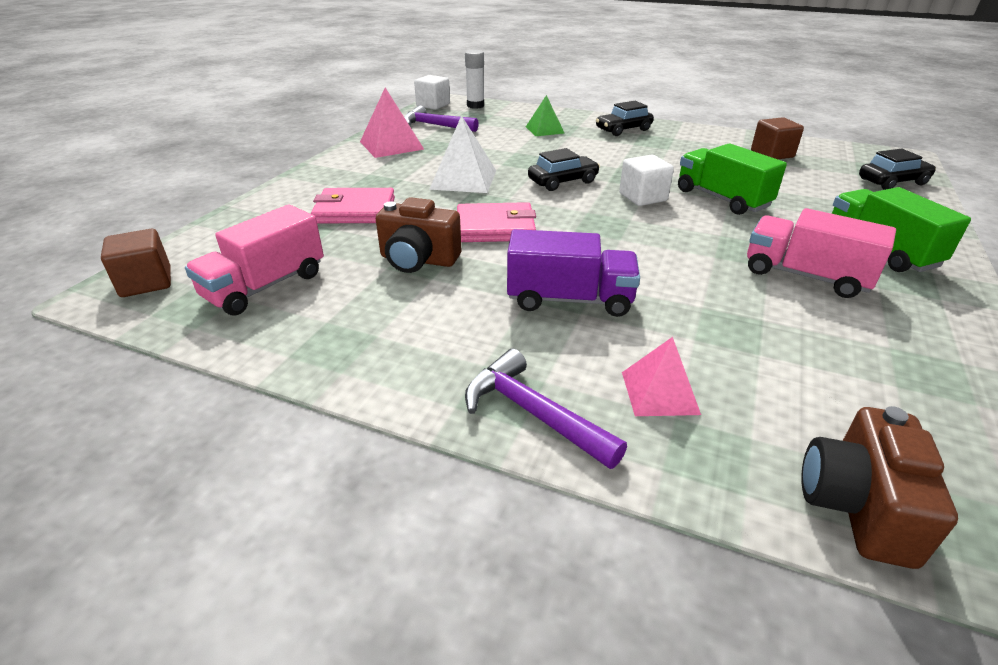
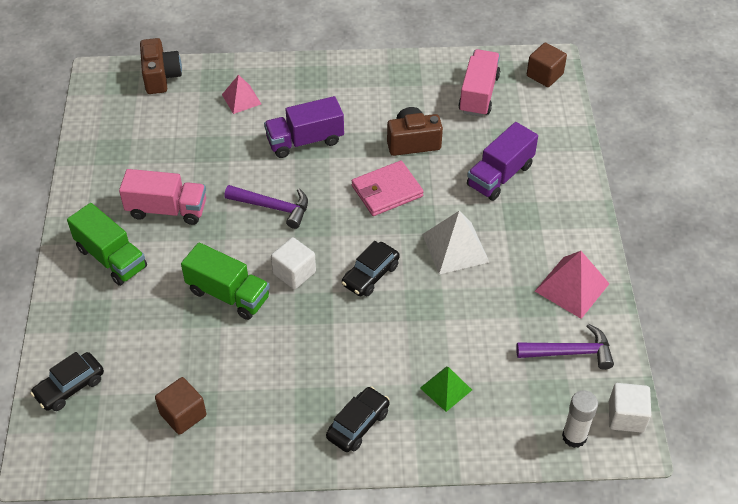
camera: 155 degrees right, 15 degrees up
(355, 210) = (500, 175): pink wallet -> purple truck
(533, 413) = (292, 73): purple hammer -> purple hammer (273, 207)

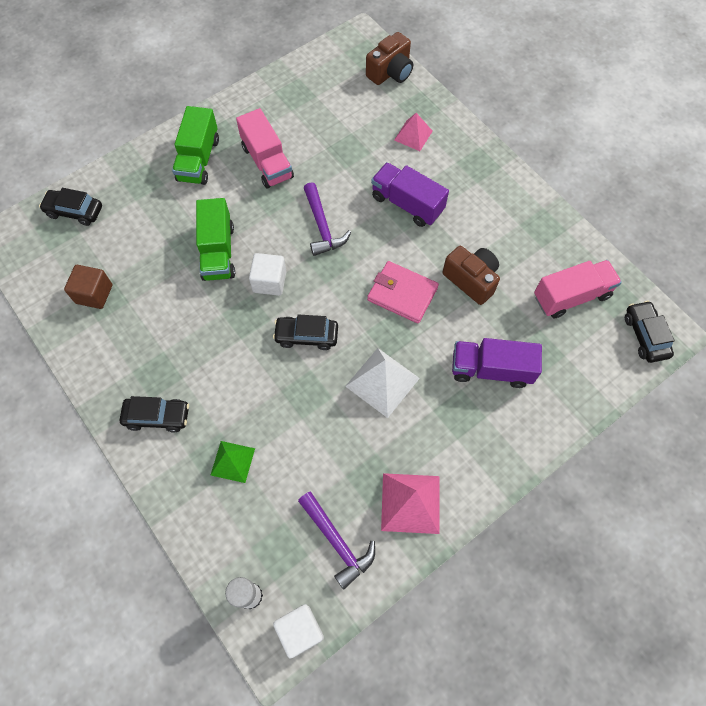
camera: 55 degrees right, 15 degrees up
(544, 75) = (645, 336): brown cube -> black car

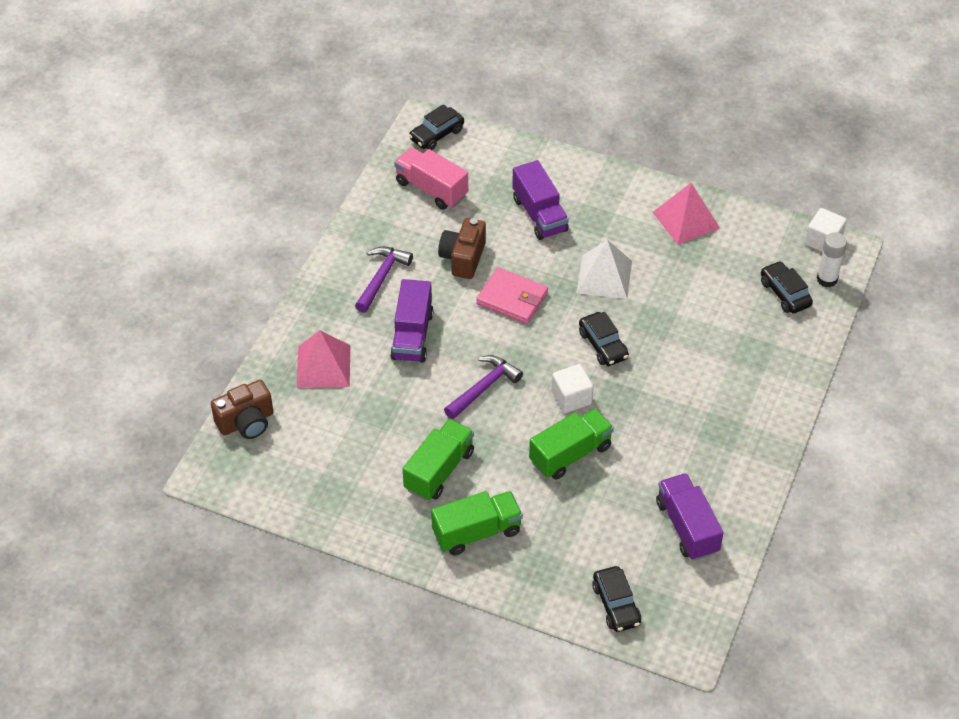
camera: 120 degrees left, 15 degrees down
(94, 294) = (687, 527): brown cube -> purple truck
(157, 416) = (753, 409): black car -> black car (784, 293)
(233, 461) = (746, 339): green pyramid -> none
(267, 162) = (439, 470): pink truck -> green truck
(337, 542) = (749, 248): purple hammer -> purple hammer (382, 277)
(390, 72) = (246, 422): brown camera -> brown camera turned 135 degrees clockwise
(402, 294) = (512, 298): pink wallet -> pink wallet turned 60 degrees counterclockwise
(413, 135) = (323, 366): pink pyramid -> pink pyramid, size x1.55

